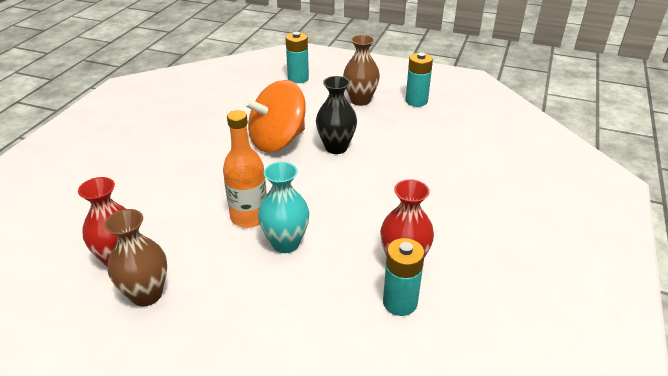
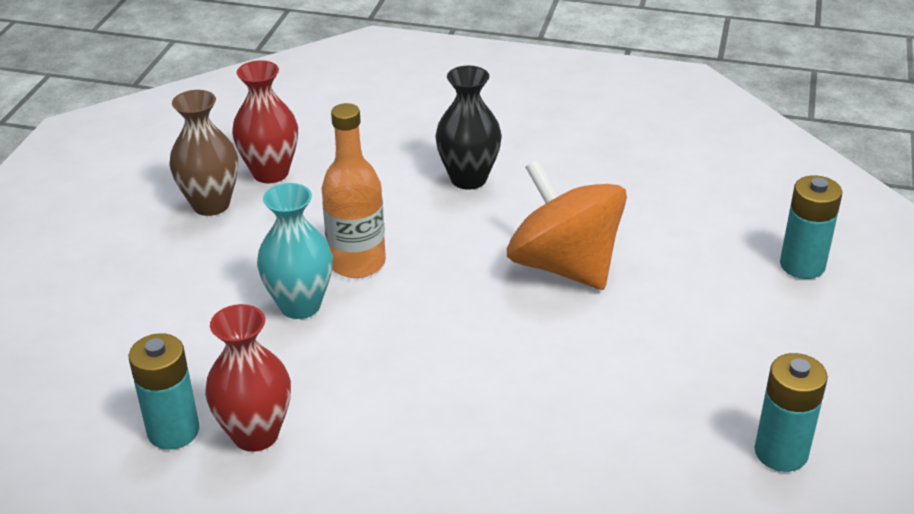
camera: 85 degrees right, 0 degrees up
(336, 147) = (559, 338): black vase -> black vase (468, 179)
(360, 100) = (747, 361): brown vase -> none

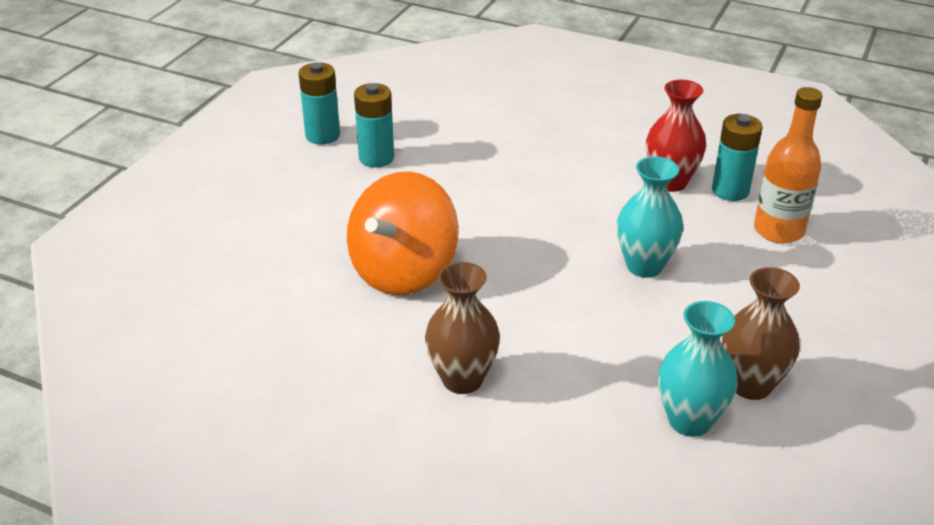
camera: 170 degrees left, 0 degrees up
(270, 173) = (689, 421): red vase -> turquoise vase
(357, 263) = (592, 298): orange bottle -> orange bottle (778, 230)
(468, 179) = (462, 379): black vase -> brown vase
(564, 266) = (403, 271): orange spinning top -> orange spinning top turned 60 degrees clockwise
(802, 265) = (199, 245): turquoise battery -> turquoise battery (376, 158)

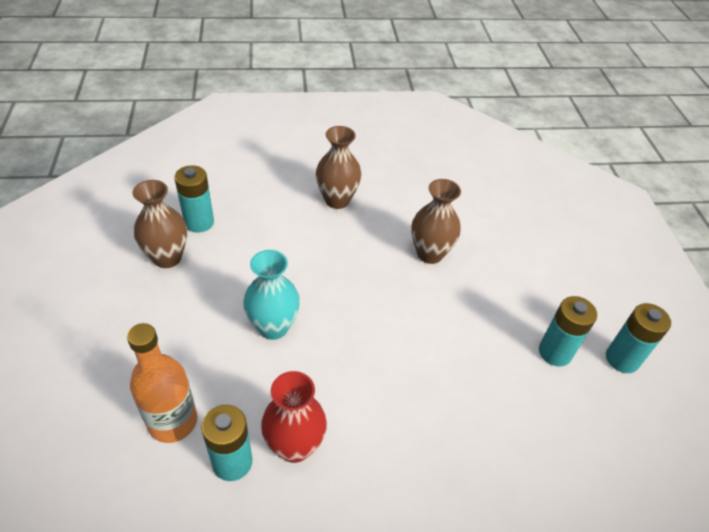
camera: 145 degrees right, 10 degrees up
(403, 271) = (430, 254): orange spinning top -> brown vase
(689, 421) = (199, 222): turquoise vase -> turquoise battery

